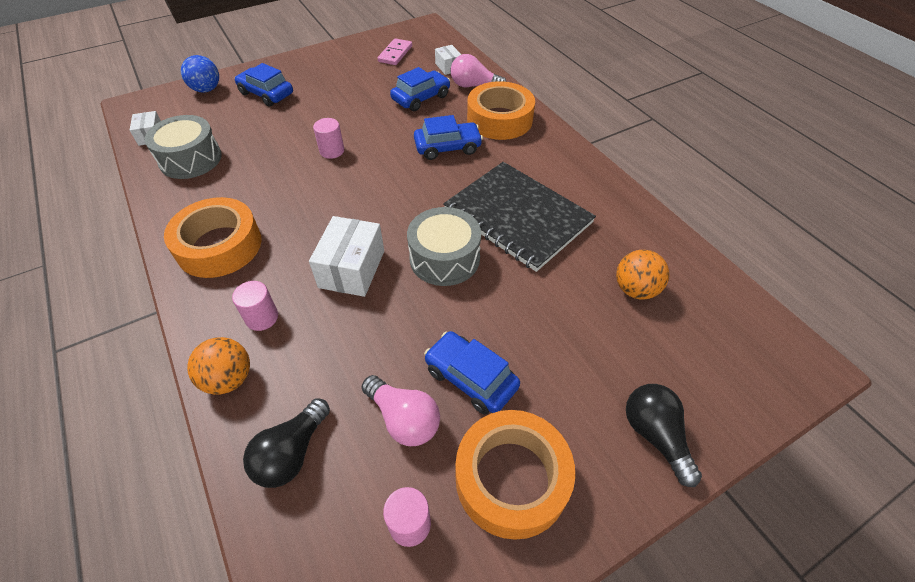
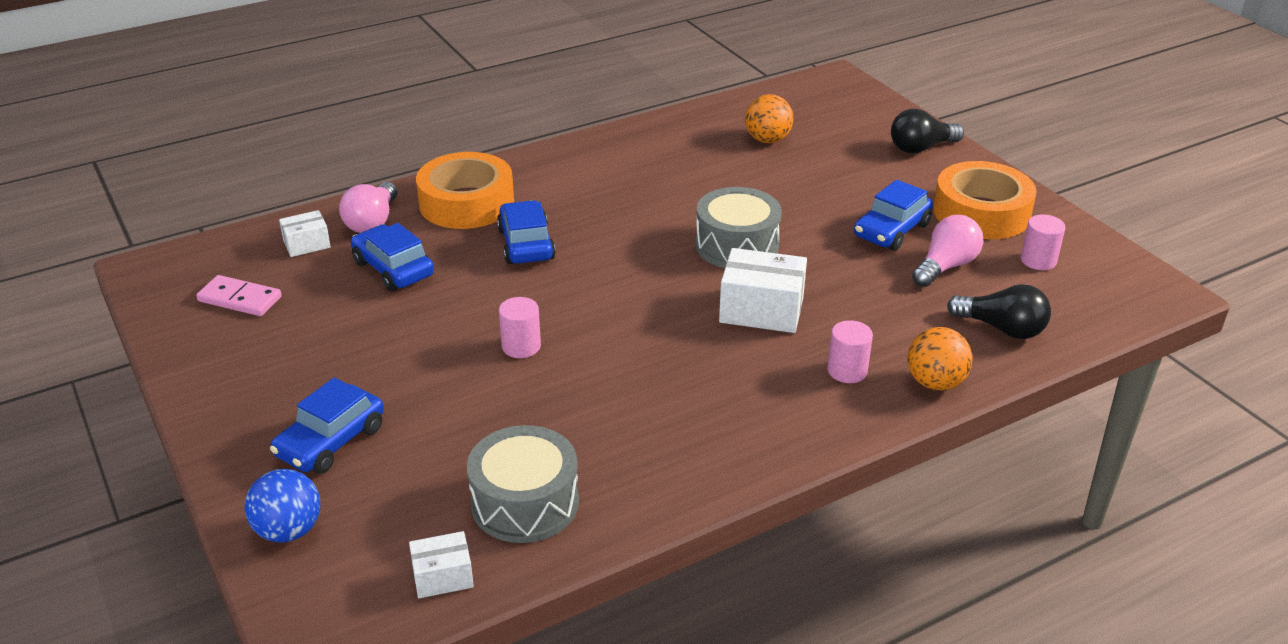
camera: 90 degrees left, 15 degrees down
(219, 246) = (731, 429): orange tape -> none
(517, 217) = (666, 197): black notebook -> none

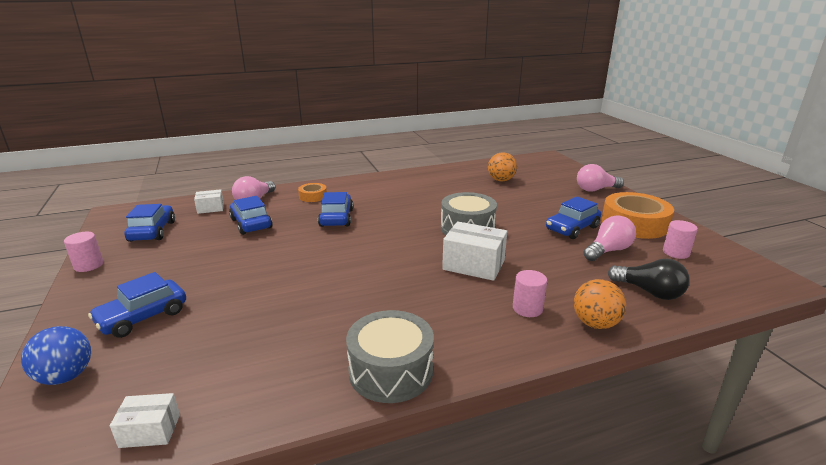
camera: 10 degrees right, 10 degrees down
(240, 299) = (152, 231): pink domino -> blue car
(466, 203) = (313, 196): orange tape -> orange tape, size x0.49
(521, 346) = (304, 271): pink cylinder -> pink cylinder (88, 265)
(525, 503) = (249, 377): grey drum -> grey drum (391, 371)
(921, 148) = (595, 189): black light bulb -> pink light bulb

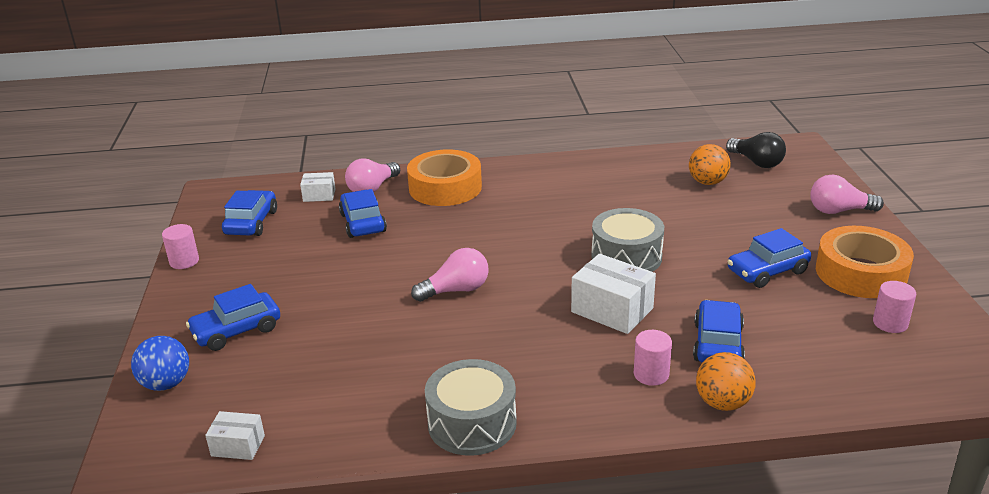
camera: 15 degrees right, 5 degrees up
(313, 196) = (445, 187): orange tape -> orange tape, size x2.04
(336, 218) = (466, 224): blue car -> blue car (717, 344)
(608, 251) = (797, 310): pink light bulb -> pink light bulb (456, 290)
(649, 292) = (816, 373): black light bulb -> black light bulb (756, 162)

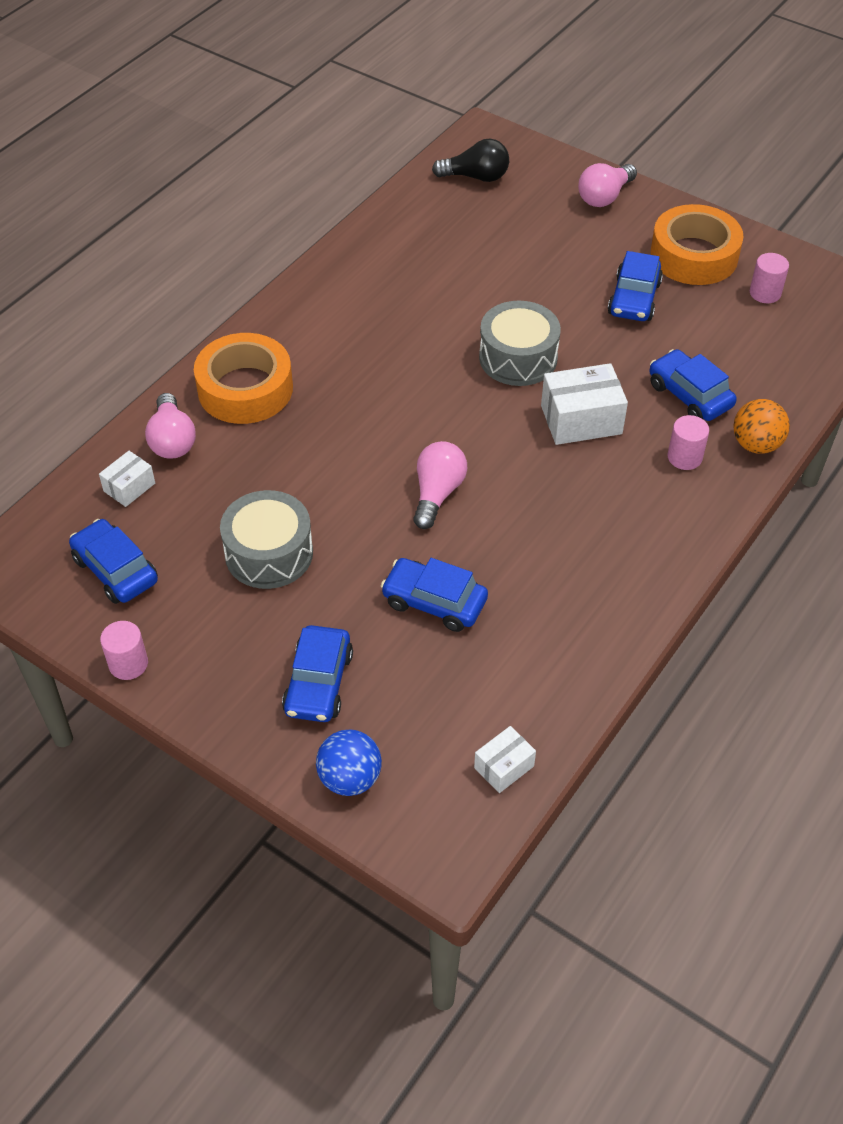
camera: 50 degrees left, 20 degrees up
(363, 223) = (233, 486): blue car -> blue car (434, 602)
(472, 423) = (632, 598): grey drum -> grey drum (269, 553)
(707, 182) = (468, 227): orange ball -> none

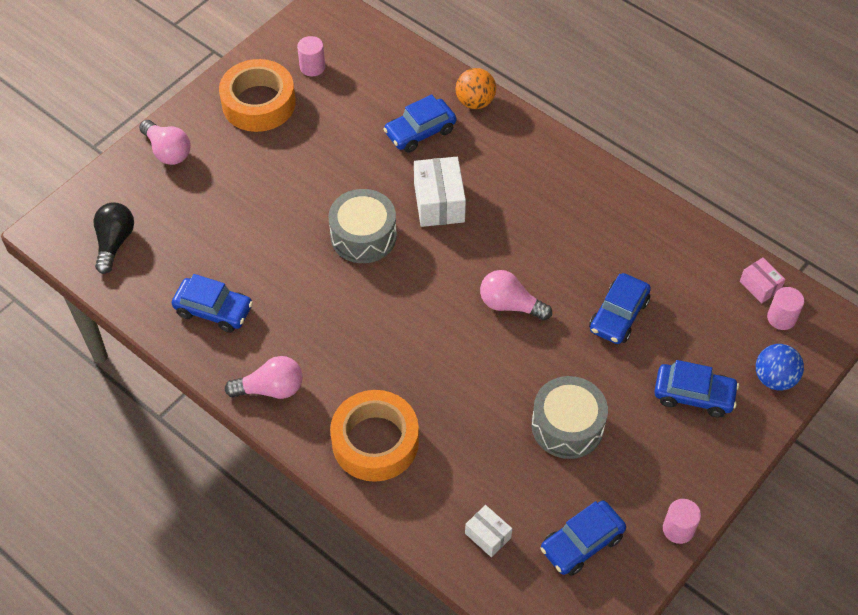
camera: 85 degrees left, 5 degrees up
(172, 440) = (433, 501): pink light bulb -> pink light bulb (271, 389)
(504, 767) = (760, 286): white box -> pink box
(634, 299) = (304, 150): blue car -> blue car (214, 310)
(684, 457) = (484, 145): pink cylinder -> pink cylinder (781, 318)

